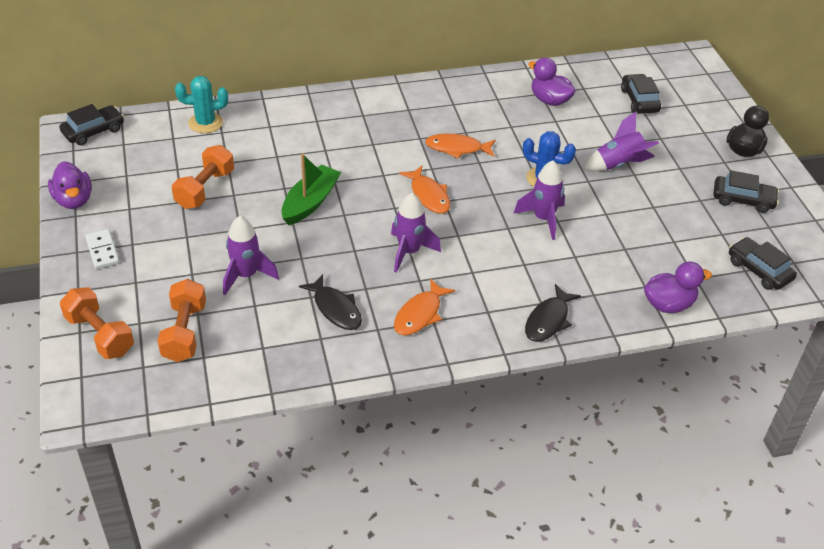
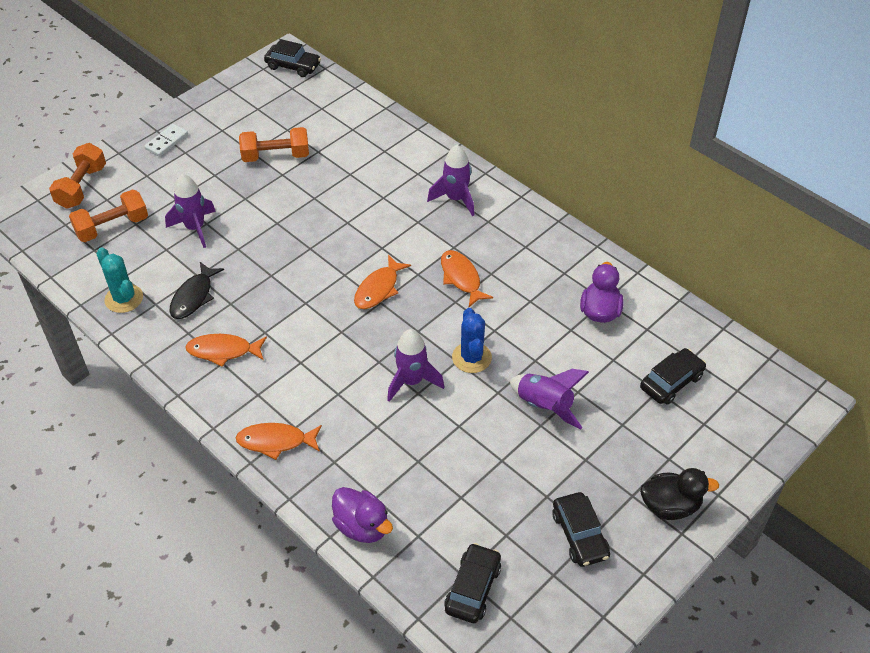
camera: 60 degrees right, 5 degrees up
(74, 200) = (209, 99): purple duck -> none
(205, 123) = (355, 115): turquoise cactus -> turquoise cactus (124, 299)
(310, 202) = (309, 221): green boat -> none
(409, 252) = (294, 309): purple rocket -> purple rocket (456, 199)
(548, 320) = (276, 441): black fish -> orange fish

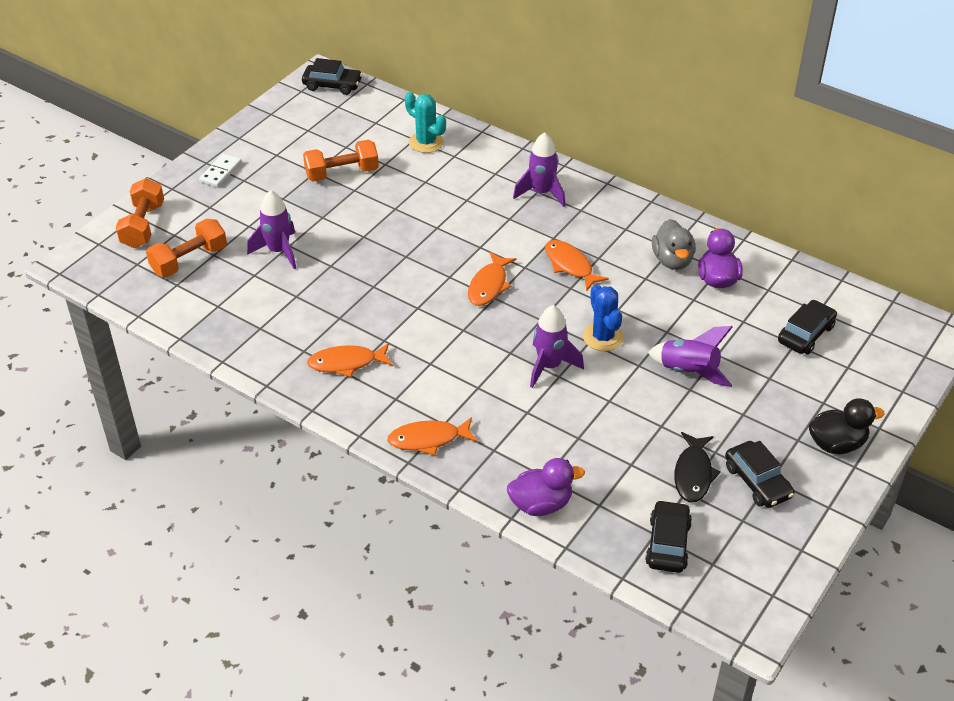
camera: 10 degrees left, 5 degrees down
(124, 299) = (225, 327): turquoise cactus -> turquoise cactus (426, 142)
(194, 296) = (298, 316): black fish -> black fish (693, 474)
(362, 526) = (541, 504): purple duck -> purple duck turned 45 degrees counterclockwise
(561, 285) = (672, 260): none -> grey duck

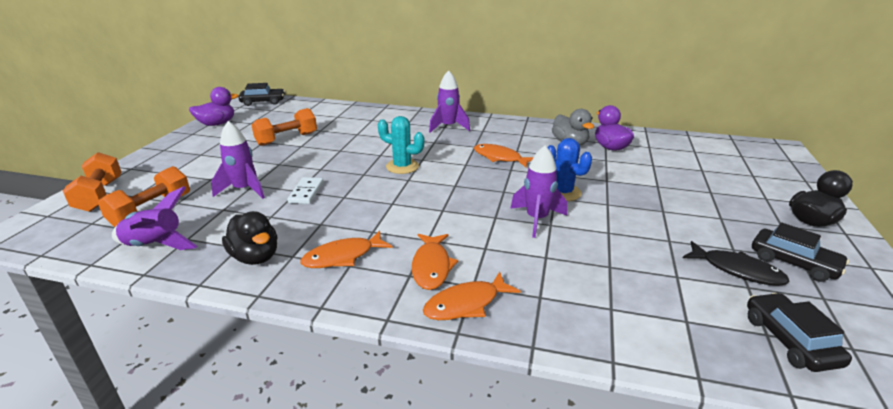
camera: 20 degrees left, 15 degrees down
(221, 172) = (178, 153): white domino -> white domino (306, 192)
(272, 343) = (255, 257): none -> black duck
(426, 142) = (347, 116): turquoise cactus -> turquoise cactus (402, 166)
(489, 285) = (445, 179): orange fish -> orange fish (431, 266)
(541, 504) = (631, 337): purple duck -> purple duck (217, 124)
(688, 372) = (649, 200): purple rocket -> purple rocket (155, 246)
(693, 474) = (737, 270): black fish -> black fish turned 45 degrees counterclockwise
(805, 334) = (702, 163): black car -> none

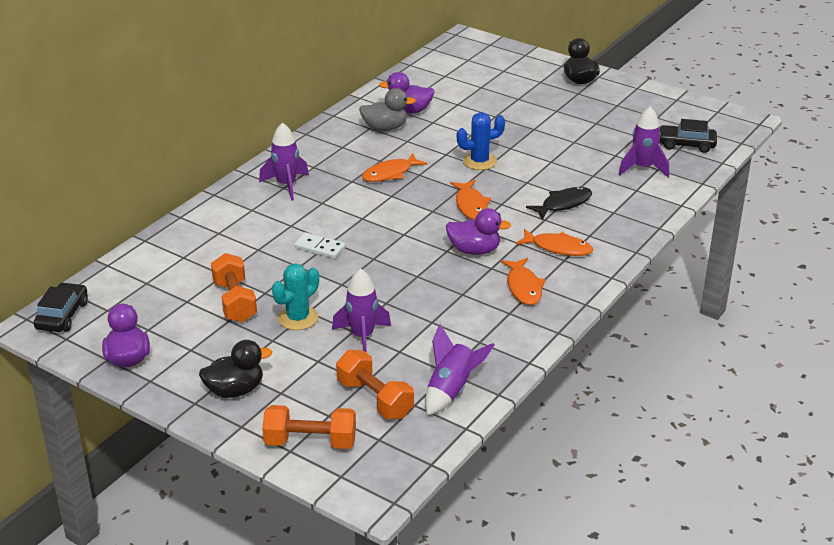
camera: 70 degrees left, 5 degrees up
(255, 257) = (501, 332): black duck -> black duck (235, 390)
(306, 192) = (394, 297): white domino -> white domino (320, 247)
(399, 217) = (474, 250): none -> purple duck
(402, 166) = (372, 232): turquoise cactus -> turquoise cactus (298, 318)
(466, 304) = (609, 242): orange fish -> orange fish (471, 205)
(537, 219) = (516, 186): purple rocket -> purple rocket (642, 168)
(737, 270) = (619, 132): black fish -> black fish (563, 204)
(793, 262) = (620, 109): black car -> none

